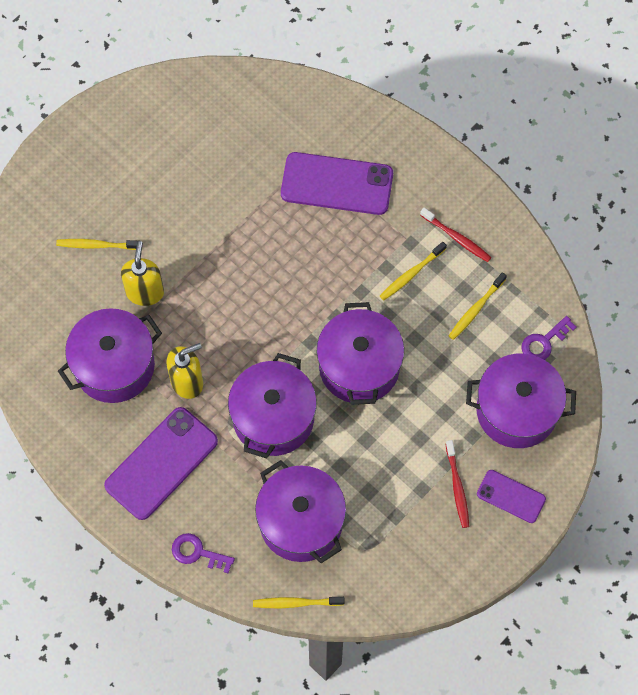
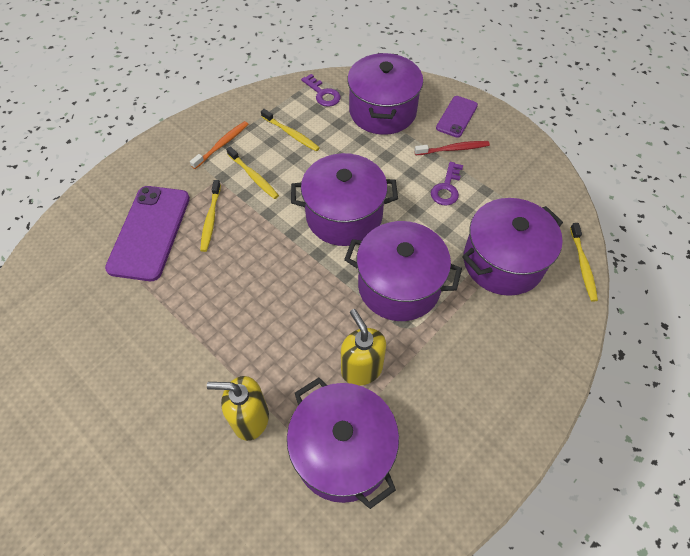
camera: 90 degrees left, 10 degrees down
(97, 245) = (181, 481): yellow toothbrush -> yellow toothbrush (211, 219)
(161, 463) = (458, 393): purple phone -> none
(197, 553) = (552, 354): purple key -> purple key (446, 188)
(457, 238) = (222, 145): red toothbrush -> orange toothbrush

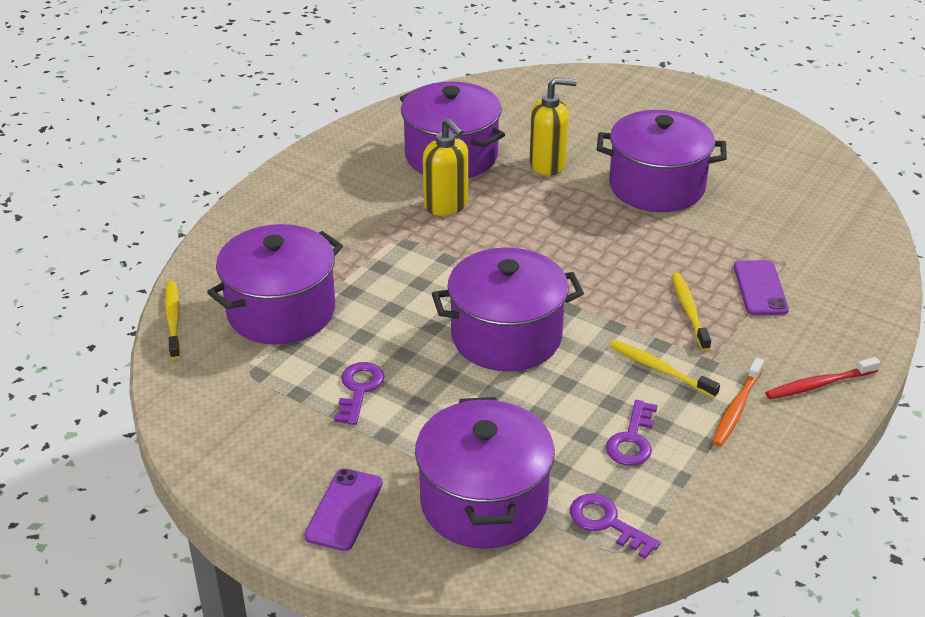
camera: 170 degrees right, 20 degrees down
(149, 232) = (760, 288): purple phone -> purple phone, size x0.56
(291, 134) = (632, 440): yellow toothbrush -> purple key
(399, 285) = (416, 273): purple pot -> purple pot (657, 186)
(453, 149) = (349, 450): red toothbrush -> red toothbrush (819, 384)

